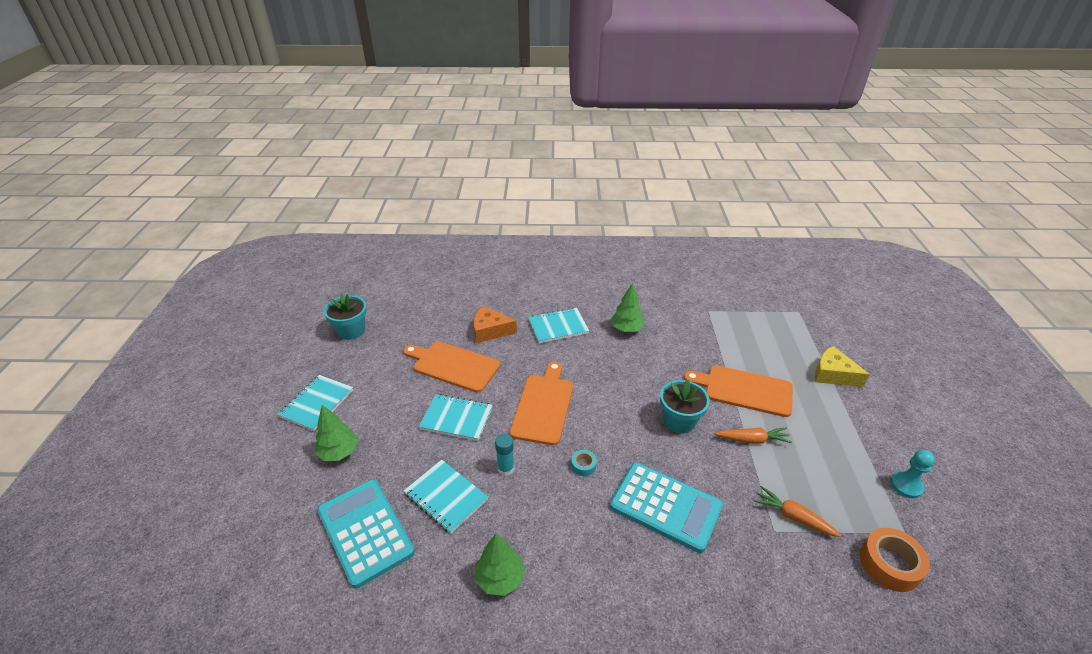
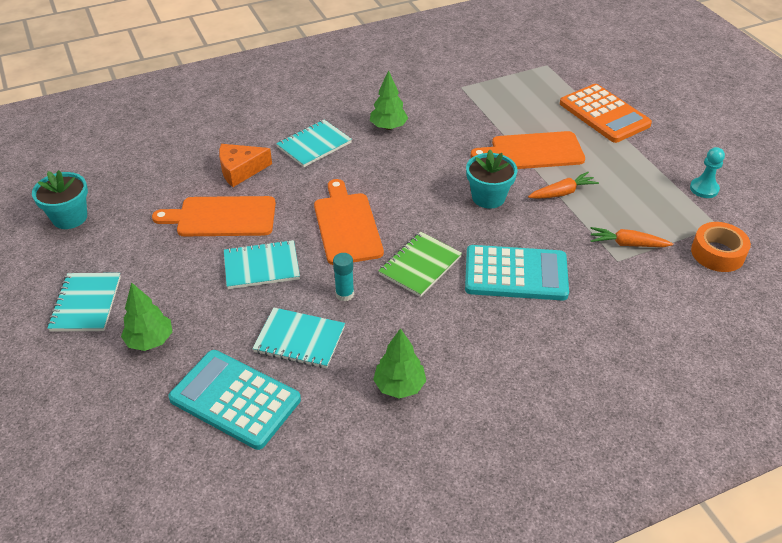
camera: 25 degrees left, 5 degrees up
(583, 465) = (420, 265): turquoise tape -> green notebook
(833, 374) = (604, 114): yellow cheese -> orange calculator

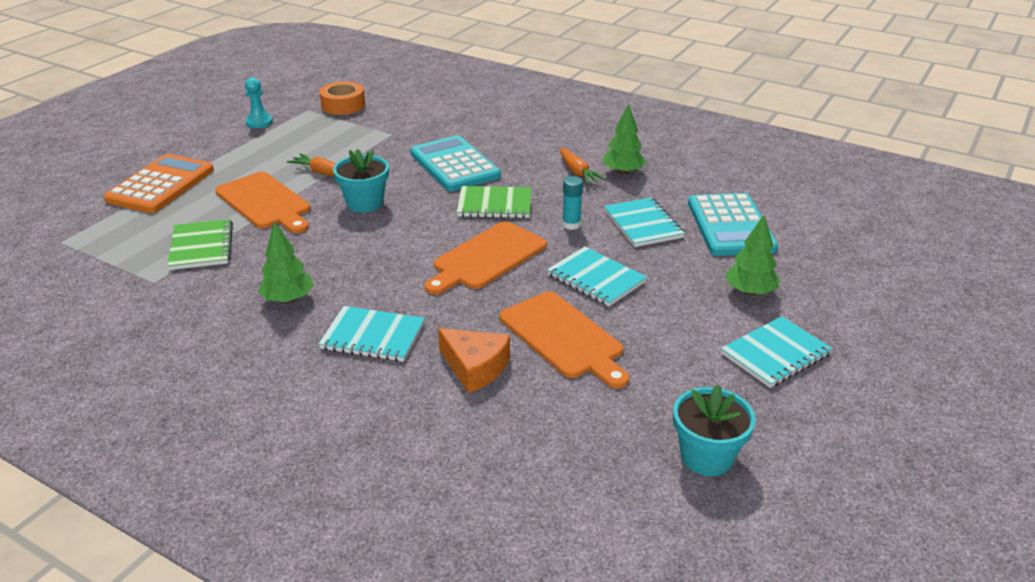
camera: 125 degrees left, 10 degrees down
(490, 111) = (201, 246): none -> green notebook
(627, 244) = (367, 135): orange carrot -> orange carrot (578, 173)

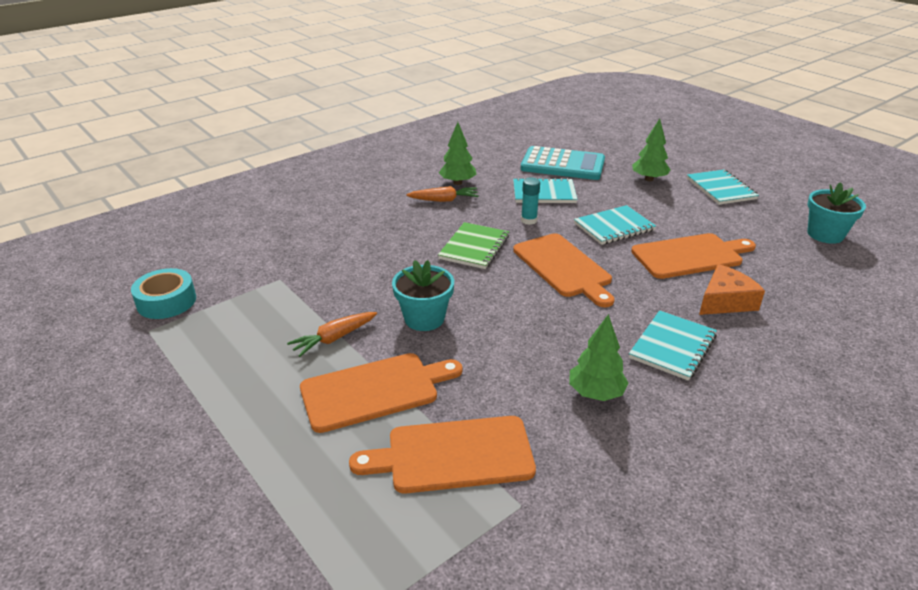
camera: 70 degrees left, 0 degrees up
(161, 185) = (253, 489): orange calculator -> none
(201, 246) = (453, 455): green notebook -> orange cutting board
(259, 122) = (141, 375): turquoise pawn -> none
(343, 105) = (166, 301): orange tape -> turquoise tape
(454, 165) = (382, 254): turquoise calculator -> none

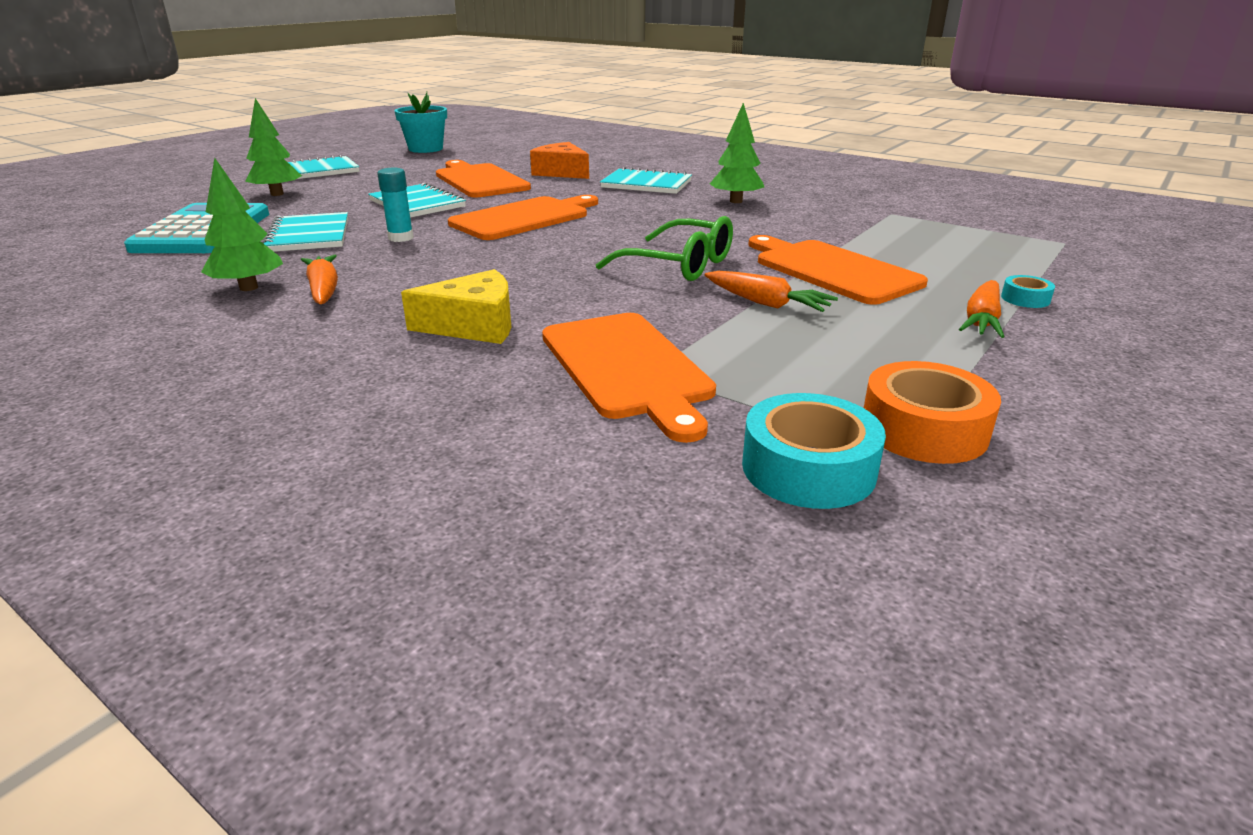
camera: 105 degrees left, 5 degrees down
(159, 344) = (923, 429): none -> orange tape
(239, 429) = (981, 320): none -> orange carrot
(253, 479) = (1025, 299): none -> turquoise tape
(368, 237) = (474, 325): none -> yellow cheese
(424, 318) = (679, 265): turquoise flower pot -> green glasses
(453, 455) = (872, 234): orange cutting board -> orange cutting board (627, 368)
(474, 247) = (488, 258): green notebook -> none

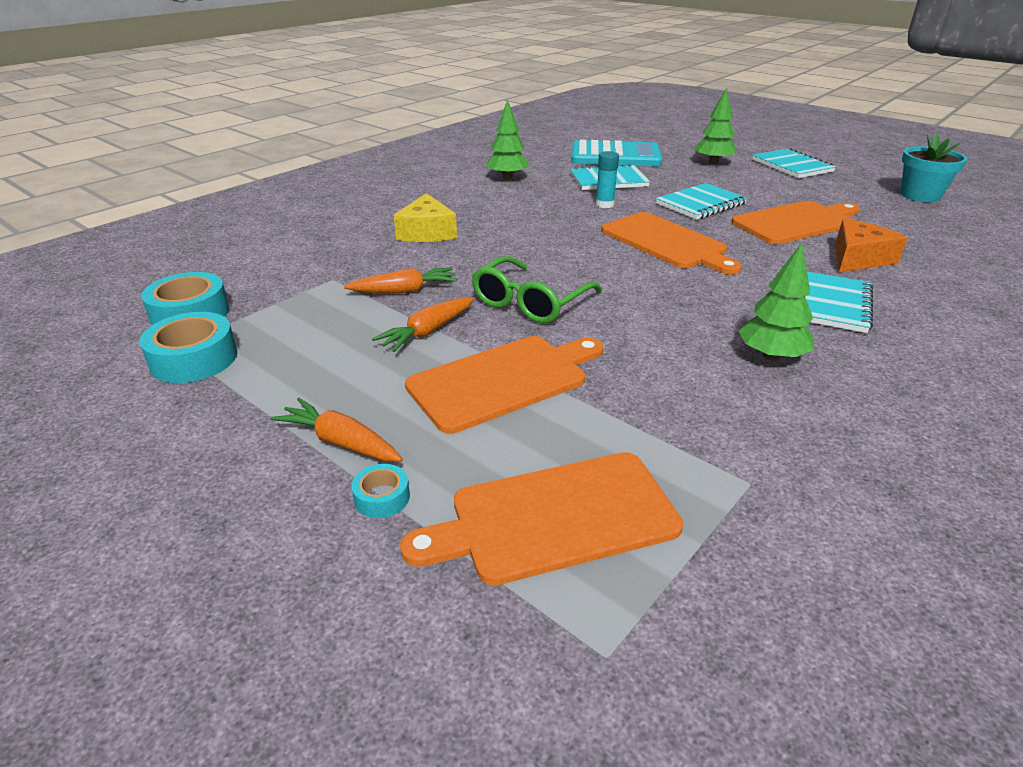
camera: 95 degrees right, 5 degrees up
(324, 290) = (499, 193): orange carrot -> orange carrot (404, 291)
(627, 368) = (341, 273): orange cutting board -> orange cutting board (555, 518)
(923, 429) = (194, 359): orange tape -> turquoise tape

